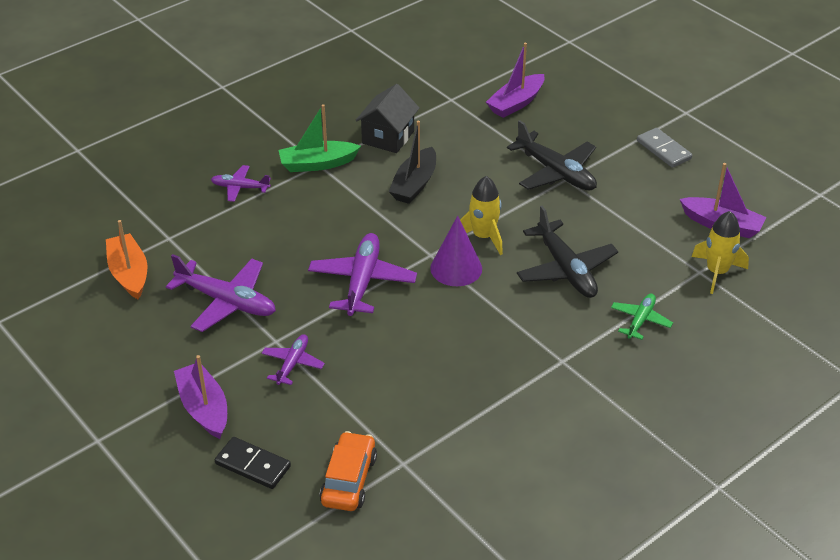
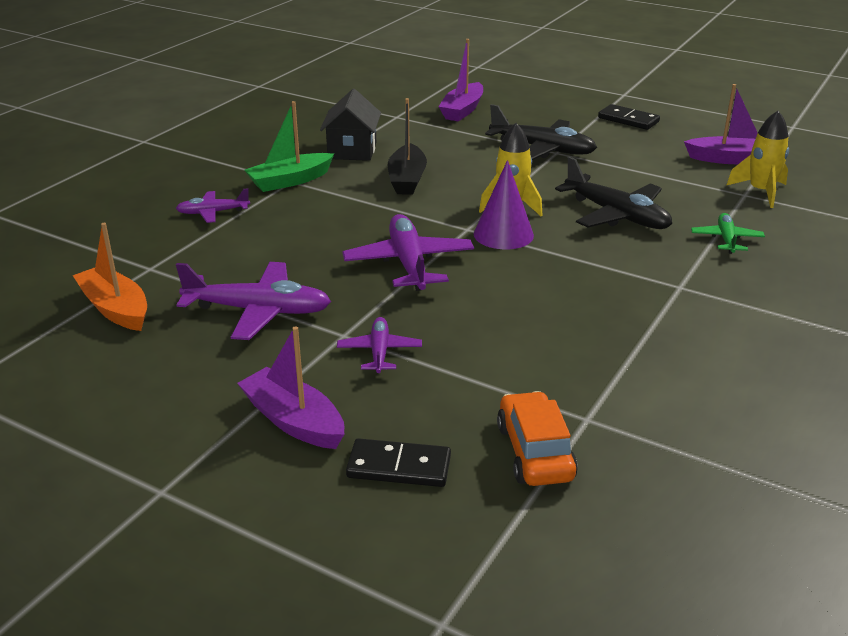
camera: 20 degrees left, 10 degrees down
(664, 150) = (628, 120): grey domino -> black domino

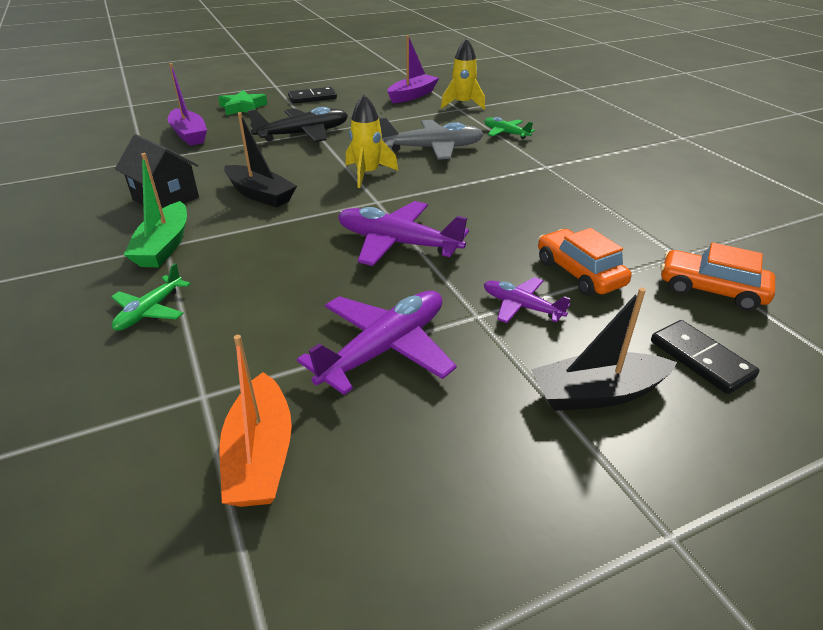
camera: 55 degrees left, 5 degrees up
(115, 309) = (260, 455): orange boat -> orange boat turned 90 degrees counterclockwise
(213, 212) = (150, 311): purple plane -> green plane
(294, 421) = (597, 393): purple boat -> black boat
(399, 467) = (701, 359): black domino -> black domino turned 75 degrees counterclockwise
(471, 366) = (579, 273): none -> orange car
(503, 234) = (405, 192): purple cone -> none
(550, 104) = (243, 107): none -> green star
(616, 215) = (433, 148): black plane -> grey plane

